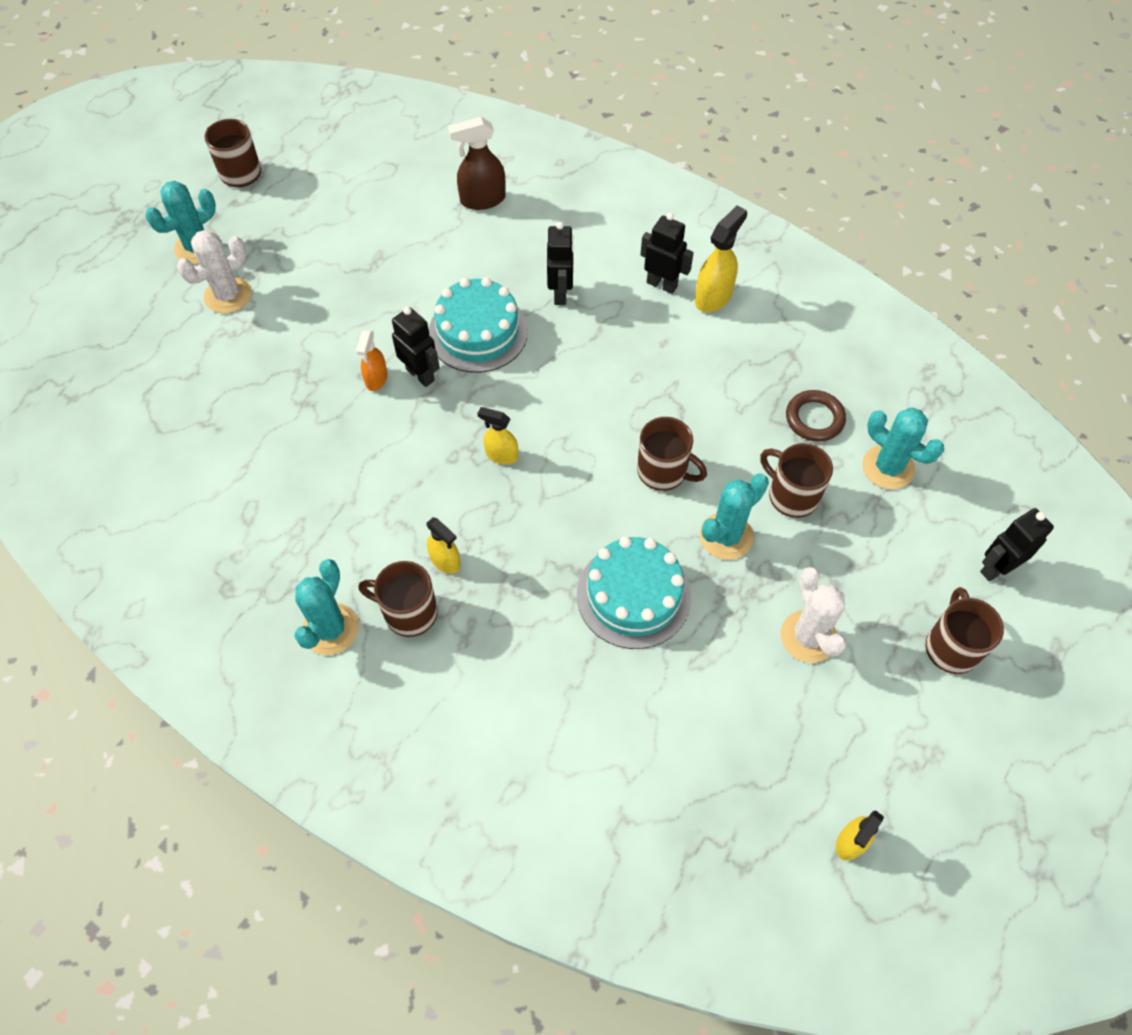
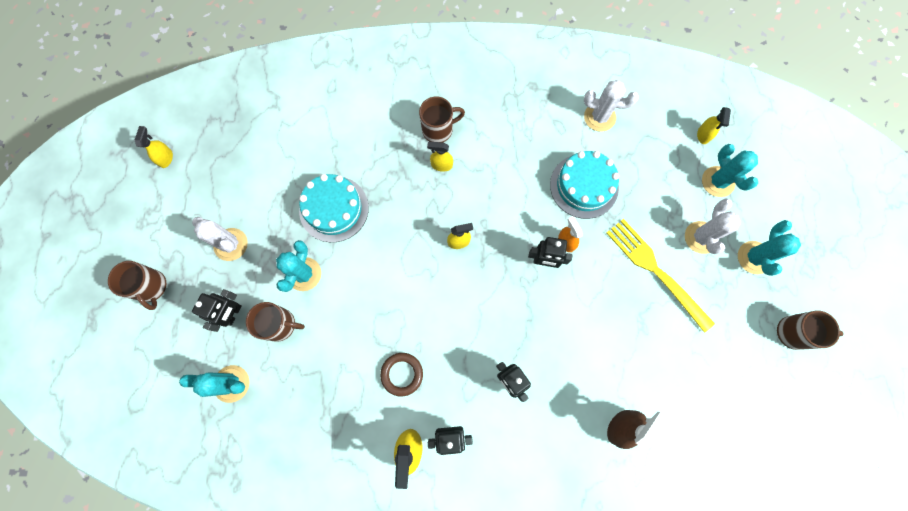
camera: 145 degrees right, 15 degrees up
(97, 389) = (703, 135): none -> yellow spray bottle
(189, 489) = (599, 117): none -> white cactus
(310, 296) = (655, 270): none -> yellow fork
(330, 629) = (468, 99): turquoise cactus -> turquoise cactus (717, 181)
(478, 332) = (536, 314): turquoise cake -> turquoise cake (584, 186)
(663, 472) = (362, 291): brown mug -> none
(814, 418) = (293, 390): brown ring -> brown ring (402, 374)
(996, 568) = (141, 354): black robot -> black robot (233, 314)

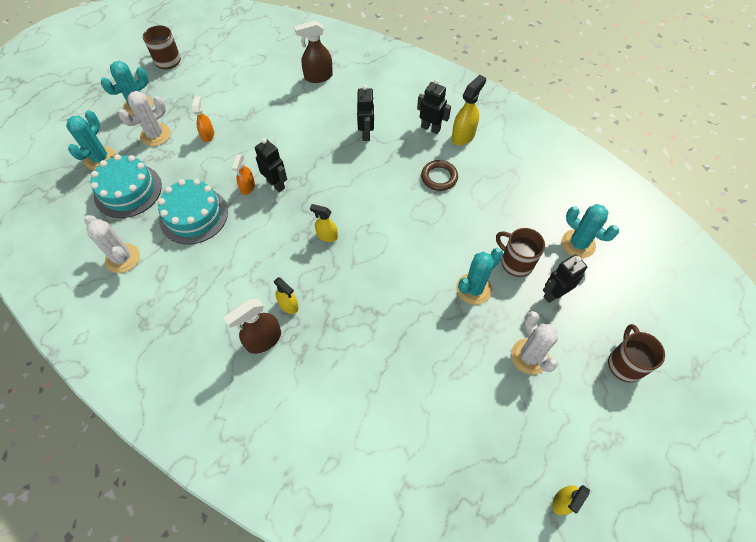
camera: 145 degrees left, 15 degrees down
(334, 209) = (413, 328): turquoise cake -> turquoise cake (128, 190)
(438, 129) = (263, 340): brown mug -> brown spray bottle
(655, 270) = (208, 135): yellow fork -> orange spray bottle
(703, 135) = (67, 194): yellow spray bottle -> none

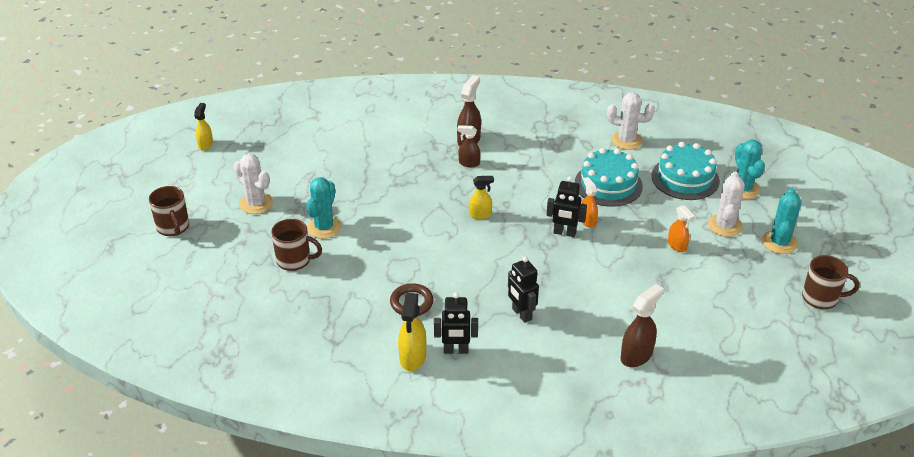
camera: 150 degrees right, 20 degrees down
(288, 305) = (469, 163): yellow spray bottle -> brown spray bottle
(554, 294) = (249, 250): black robot -> none
(578, 244) = (238, 298): turquoise cactus -> none

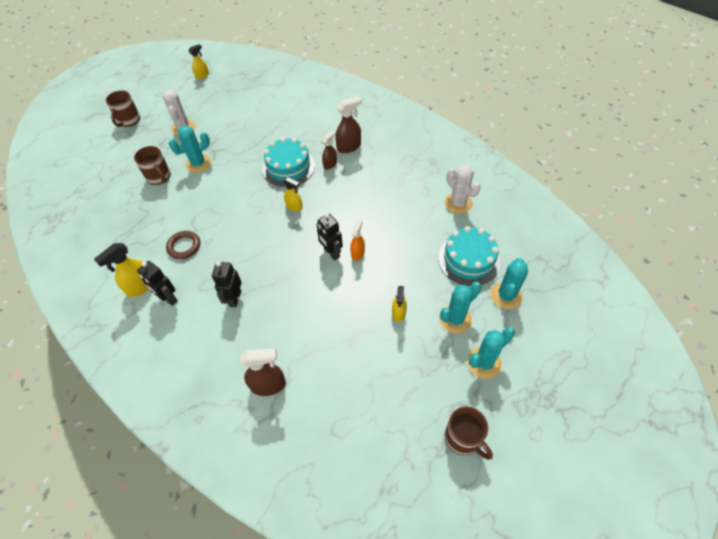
camera: 40 degrees right, 15 degrees up
(469, 163) = (330, 164): brown spray bottle -> brown spray bottle turned 75 degrees clockwise
(608, 184) = (405, 232): turquoise cake -> turquoise cake (288, 167)
(677, 246) = (398, 313): orange spray bottle -> yellow spray bottle
(724, 225) = (455, 319): white cactus -> turquoise cactus

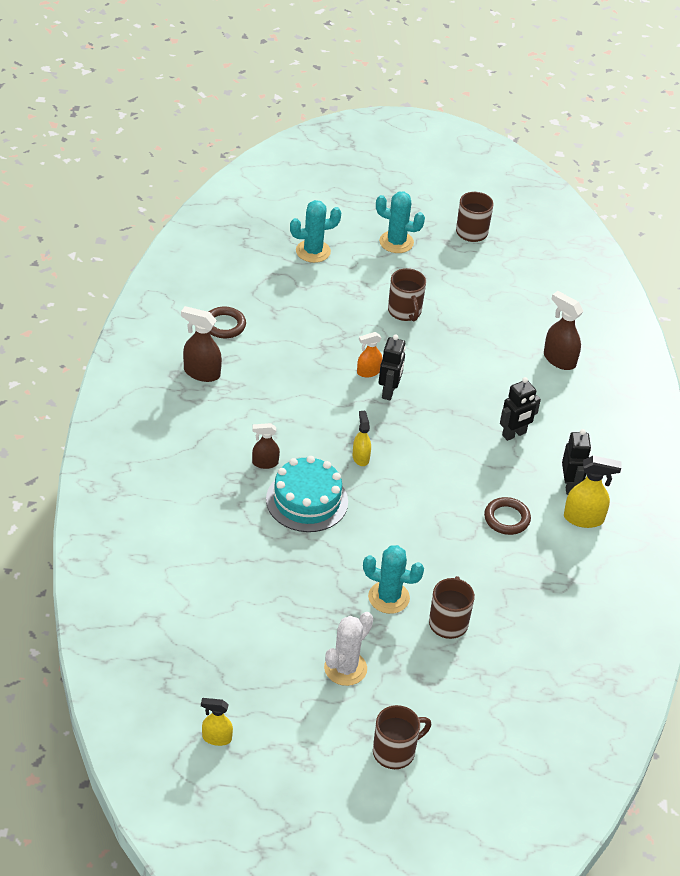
camera: 135 degrees left, 10 degrees down
(349, 147) = (218, 461): brown spray bottle -> brown spray bottle (201, 373)
(398, 313) = (405, 311): yellow spray bottle -> brown mug
(455, 319) = (372, 274): turquoise cactus -> none
(458, 203) = (224, 325): white cactus -> brown ring
(468, 259) = (295, 290): turquoise cake -> none

